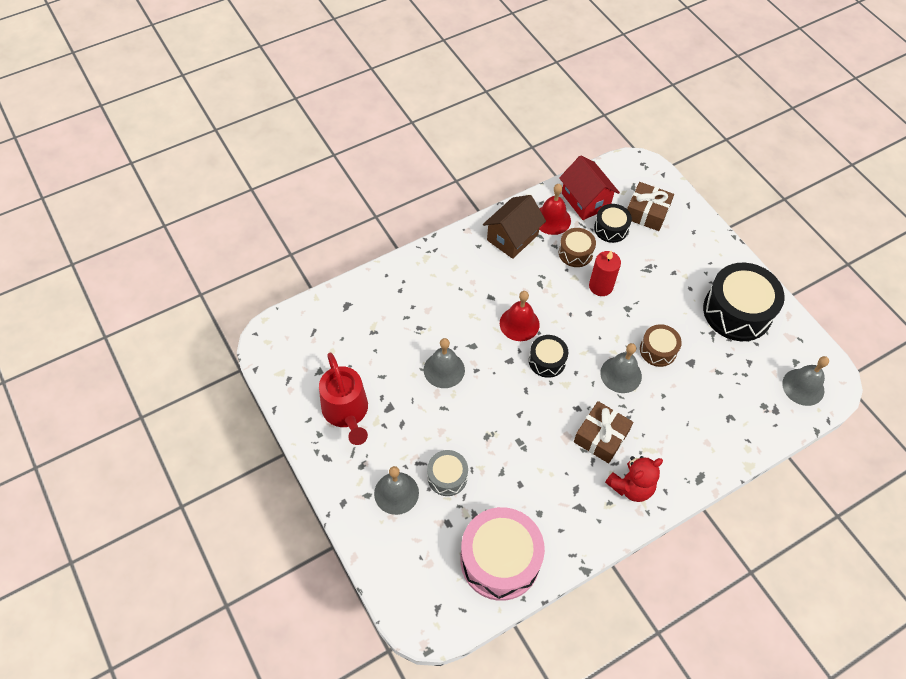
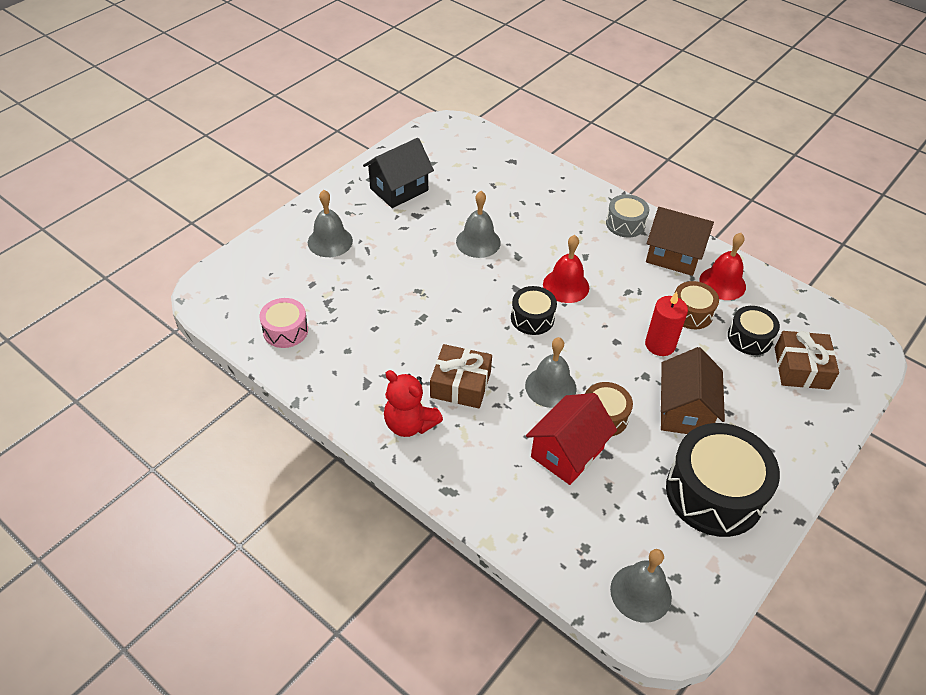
camera: 70 degrees right, 10 degrees down
(346, 412) = (399, 189): red watering can -> black house
(447, 477) = (360, 272): grey drum -> grey drum (625, 224)
(500, 560) = (285, 330): pink drum -> pink drum, size x0.53
(585, 200) = (773, 306): red house -> red house (567, 452)
(666, 298) = (684, 411): none -> brown house

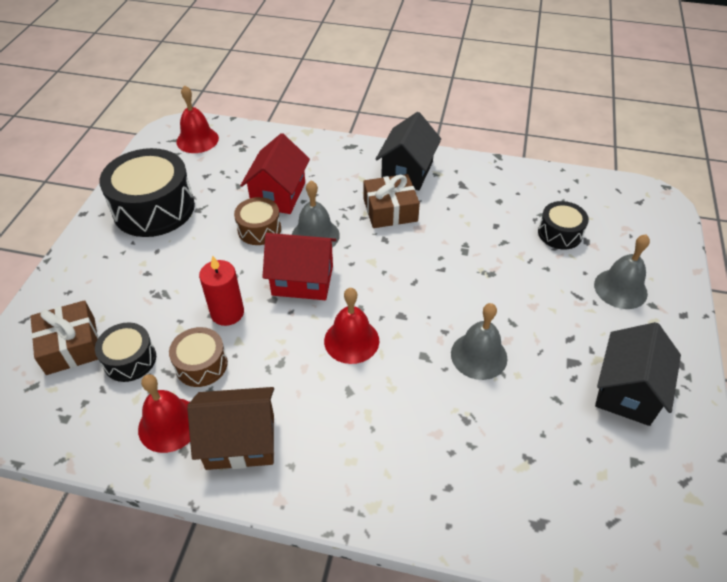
camera: 155 degrees right, 0 degrees up
(285, 330) = (561, 196): pink drum -> none
(409, 424) = (407, 171): red teddy bear -> black house
(532, 318) = (365, 290): black drum -> black drum (560, 233)
(583, 347) = (302, 280): none -> red house
(625, 224) = (321, 470): grey drum -> none
(640, 593) = (197, 140): grey bell -> red bell
(684, 411) = (189, 259): brown house -> none

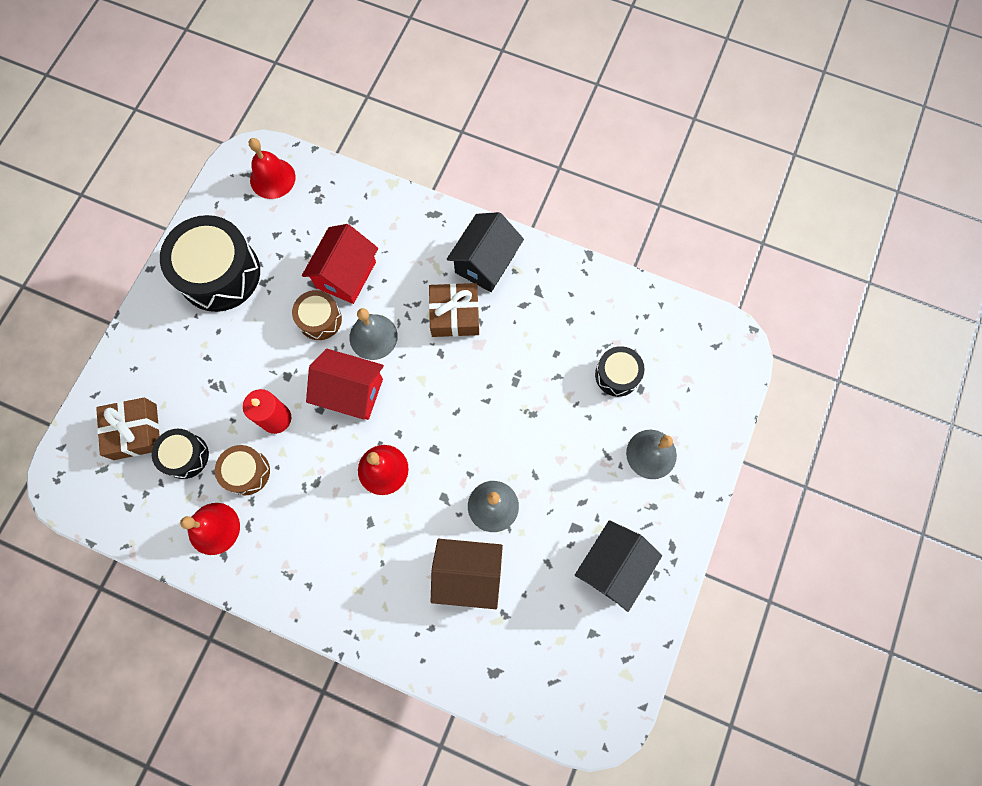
camera: 10 degrees right, 25 degrees up
(240, 441) = (270, 555): brown house -> brown house (467, 574)

